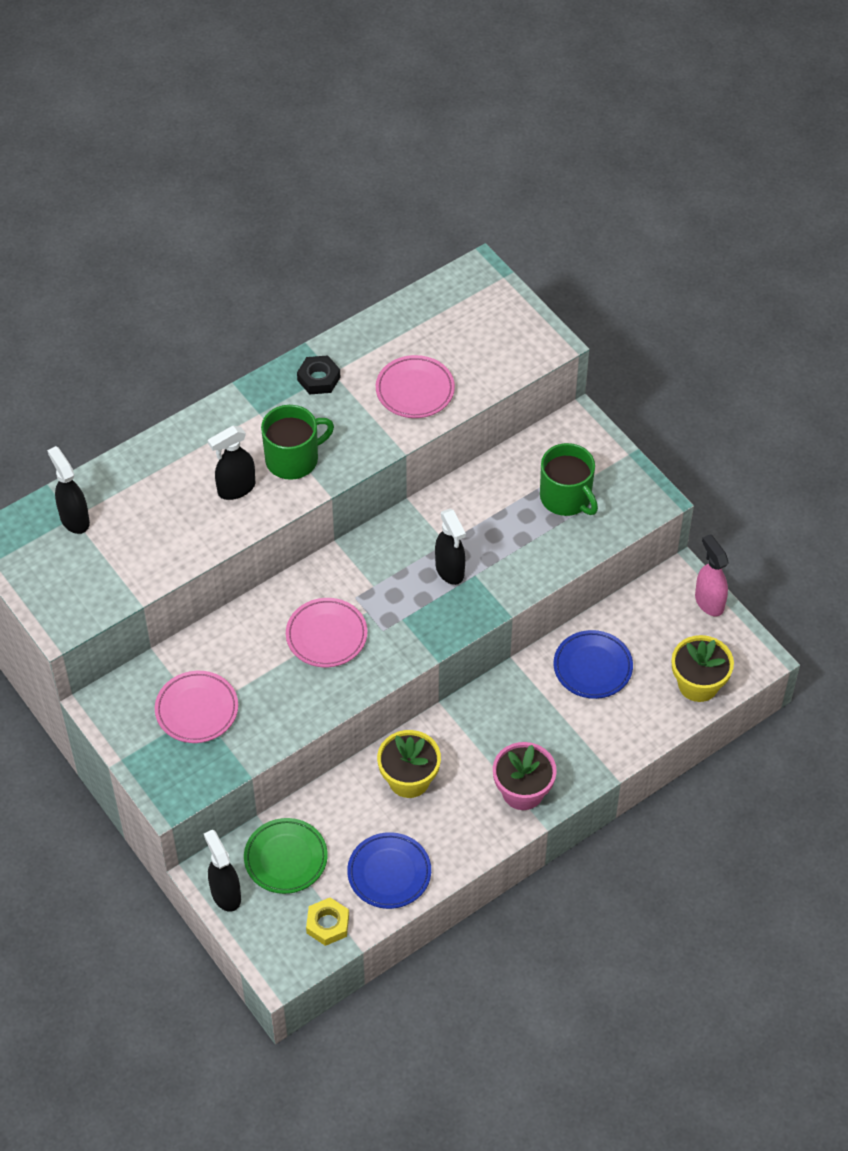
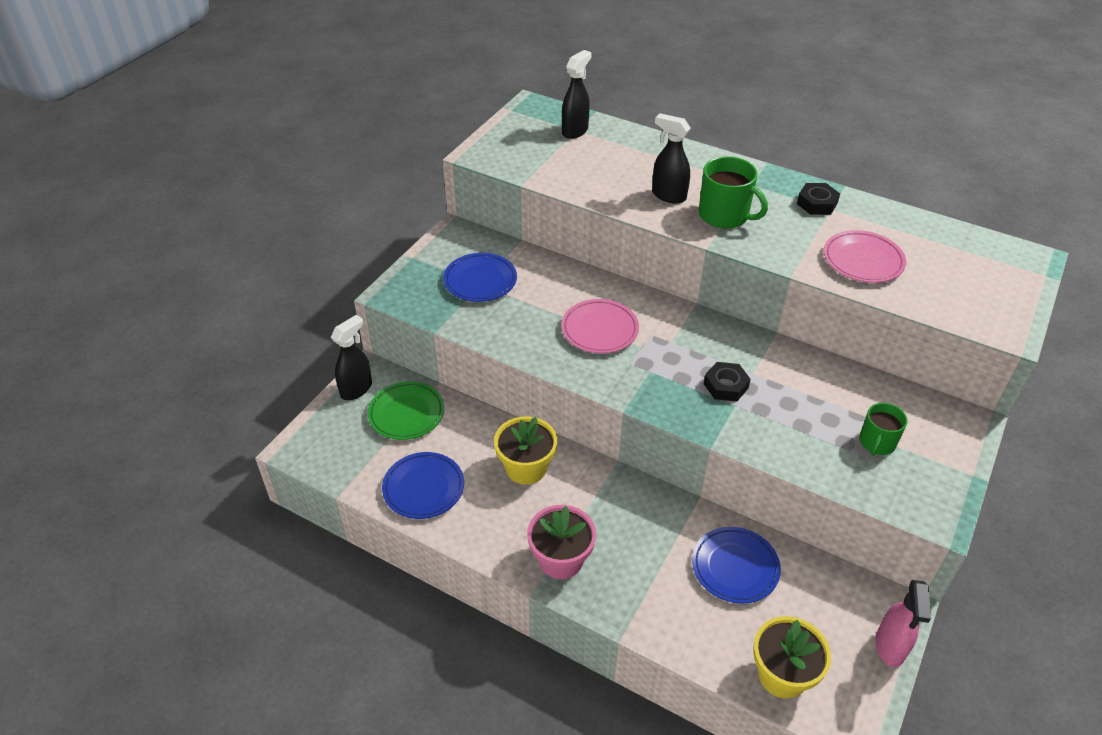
camera: 65 degrees right, 10 degrees down
(197, 710) = (480, 281): pink plate -> blue plate
(328, 924) = (354, 464): yellow nut -> none
(450, 570) = (725, 386): black spray bottle -> black nut
(566, 497) = (877, 442): green mug -> green mug, size x0.65
(709, 601) = (890, 647): pink spray bottle -> pink spray bottle turned 150 degrees clockwise

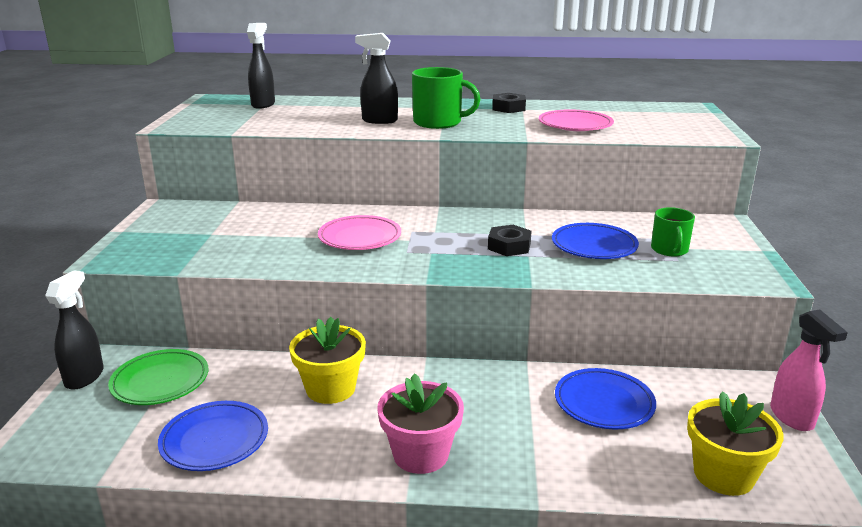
camera: 25 degrees left, 20 degrees down
(480, 281) = (210, 232): blue plate -> blue plate (594, 246)

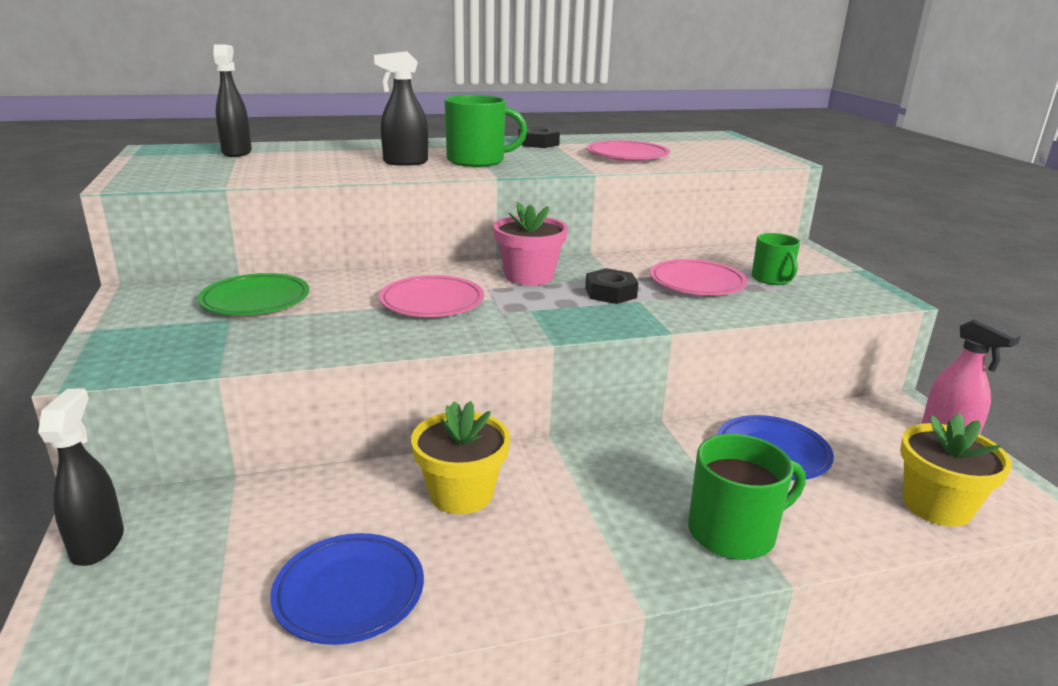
camera: 20 degrees left, 0 degrees up
(160, 382) = (221, 528): green plate -> green plate (255, 301)
(421, 454) = (622, 552): pink flower pot -> pink flower pot (529, 276)
(520, 458) = (733, 532): none -> green mug
(594, 246) = (697, 283): blue plate -> pink plate

